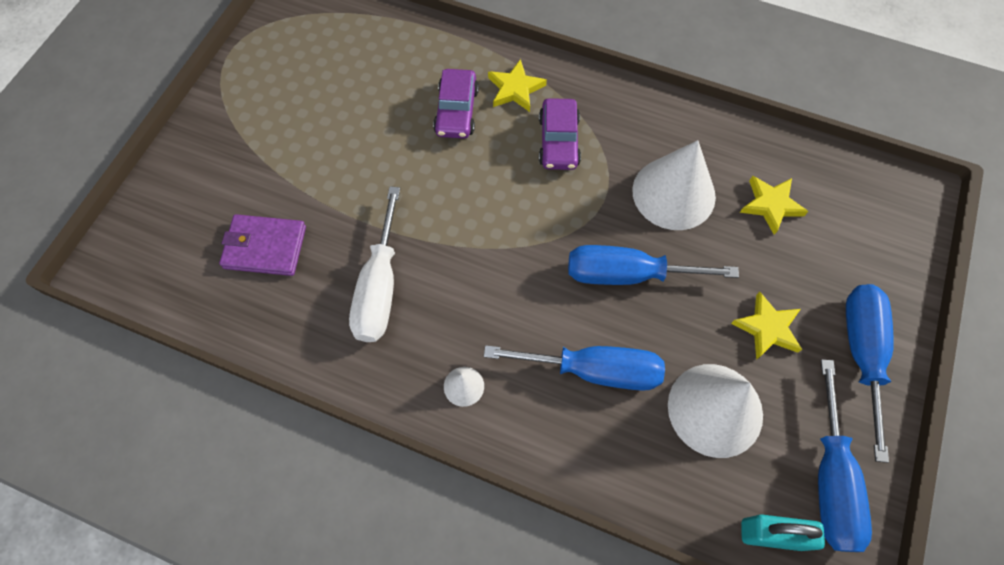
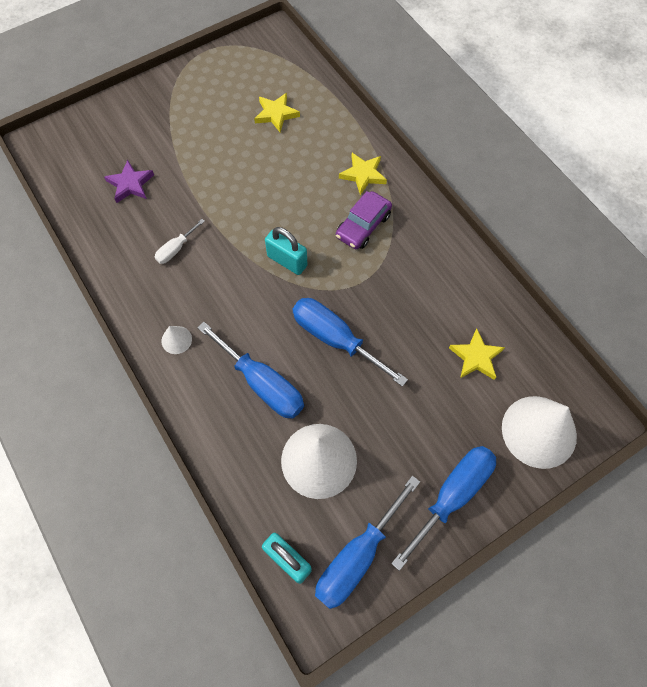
camera: 35 degrees right, 0 degrees up
(265, 247) = (130, 184): purple wallet -> purple star
(379, 287) = (176, 249): white screwdriver -> white screwdriver, size x0.51
(456, 111) = (312, 167): purple car -> none
(512, 225) = (287, 261): none -> turquoise padlock
(673, 193) = (412, 307): white cone -> white cone (539, 431)
(767, 328) = (400, 434): yellow star -> yellow star (276, 114)

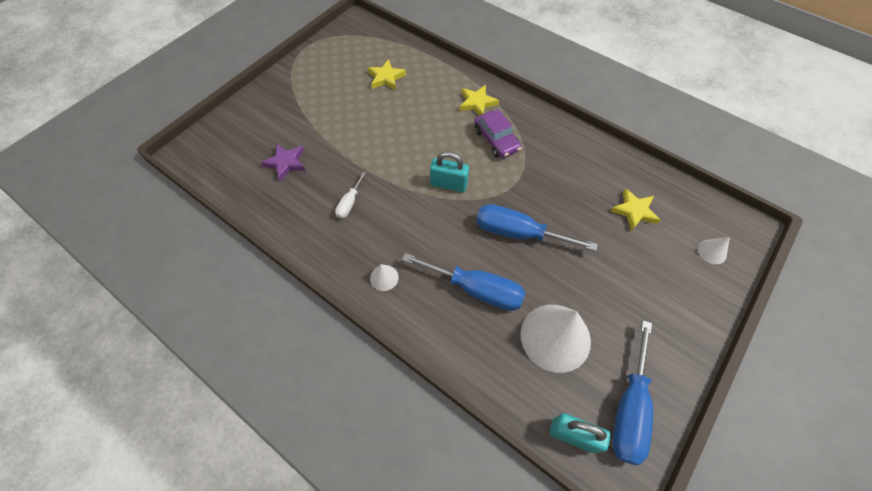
camera: 20 degrees left, 5 degrees down
(363, 226) = (496, 140): purple car -> purple car turned 45 degrees counterclockwise
(452, 495) = (676, 326): blue screwdriver -> none
(539, 431) = (712, 251): white cone -> white cone, size x0.44

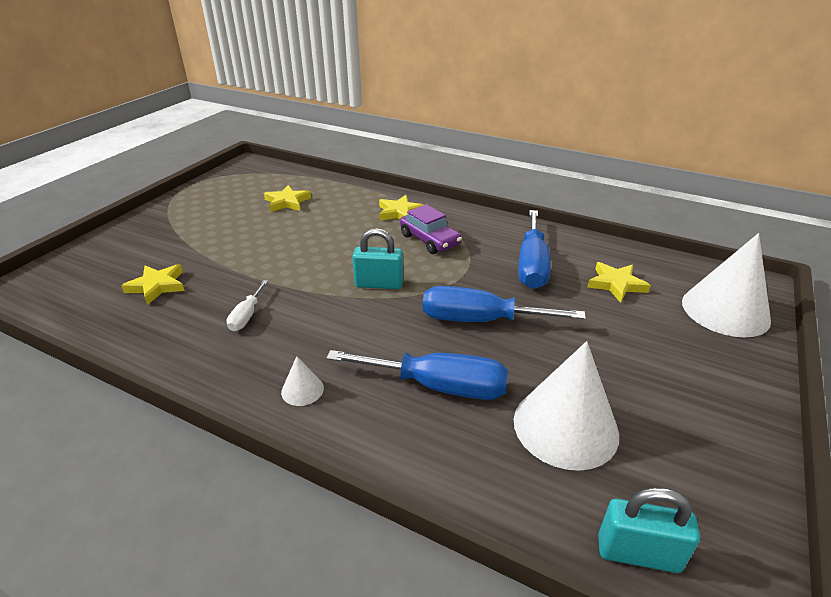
camera: 10 degrees left, 25 degrees down
(286, 163) = (157, 286): purple star -> yellow star
(629, 408) = (705, 500): blue screwdriver -> blue screwdriver (532, 265)
(712, 251) = (725, 310): white cone -> white cone, size x2.29

